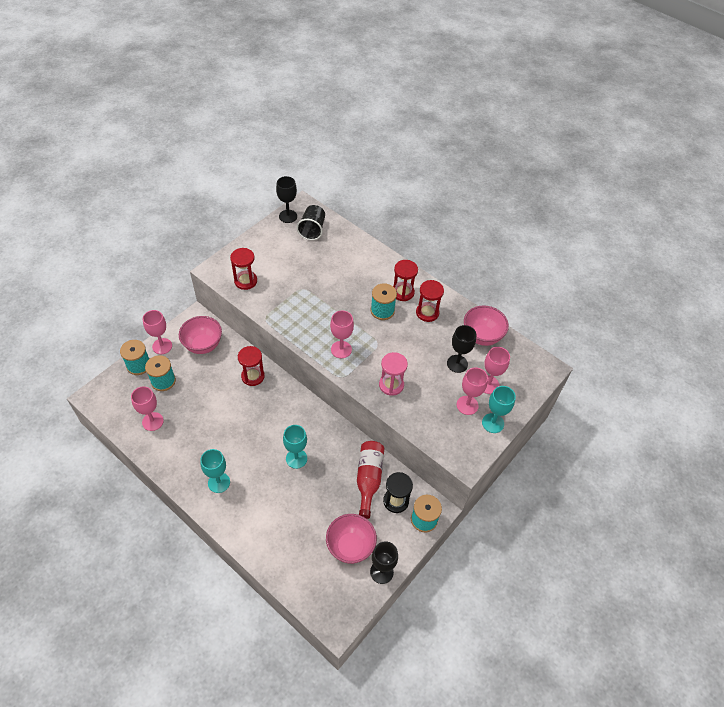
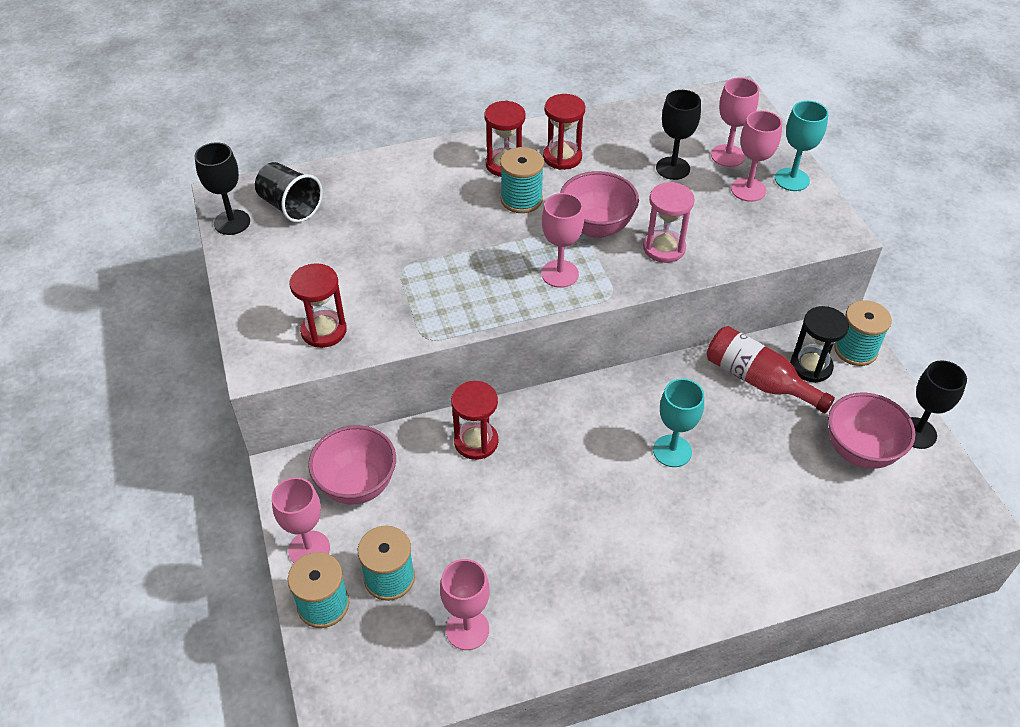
camera: 55 degrees left, 5 degrees down
(219, 482) = (656, 576): turquoise goblet -> none
(482, 336) = (644, 126): pink bowl -> pink bowl (596, 227)

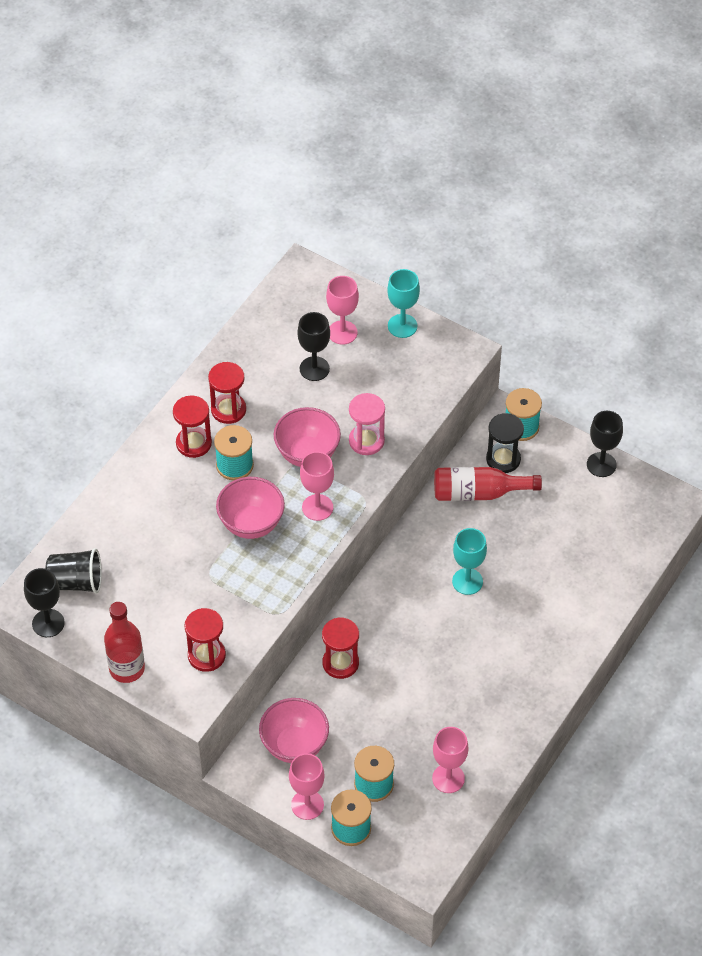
camera: 40 degrees left, 5 degrees up
(247, 296) = (127, 668): none -> red bottle
(748, 190) = (380, 354): pink goblet -> none
(860, 451) = (577, 501): pink bowl -> pink bowl (251, 524)

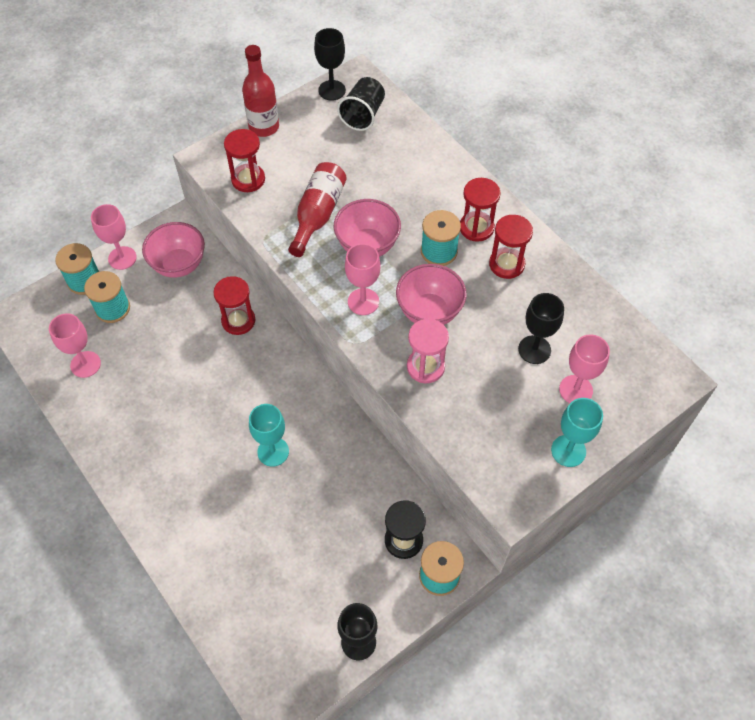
camera: 110 degrees right, 5 degrees up
(479, 493) = (371, 500): red bottle -> red bottle (318, 215)

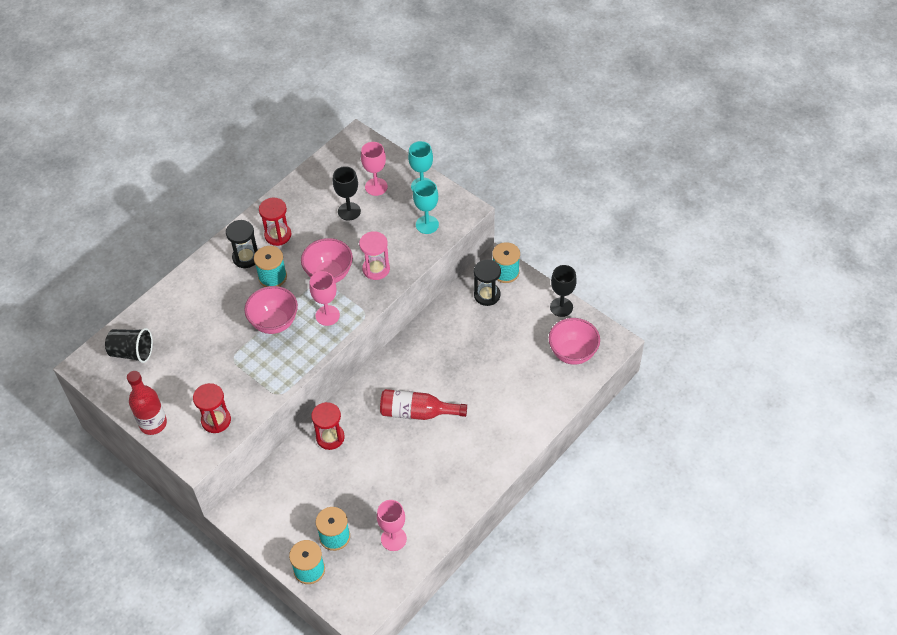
camera: 100 degrees left, 5 degrees down
(122, 258) = (279, 546): pink goblet -> none
(179, 265) = (280, 498): pink bowl -> pink bowl (572, 353)
(273, 452) = (440, 385): turquoise goblet -> turquoise goblet (427, 224)
(318, 215) = (248, 362): red bottle -> red bottle (417, 412)
(332, 90) = (103, 381): black goblet -> none
(476, 228) = (246, 257): red hourglass -> black hourglass

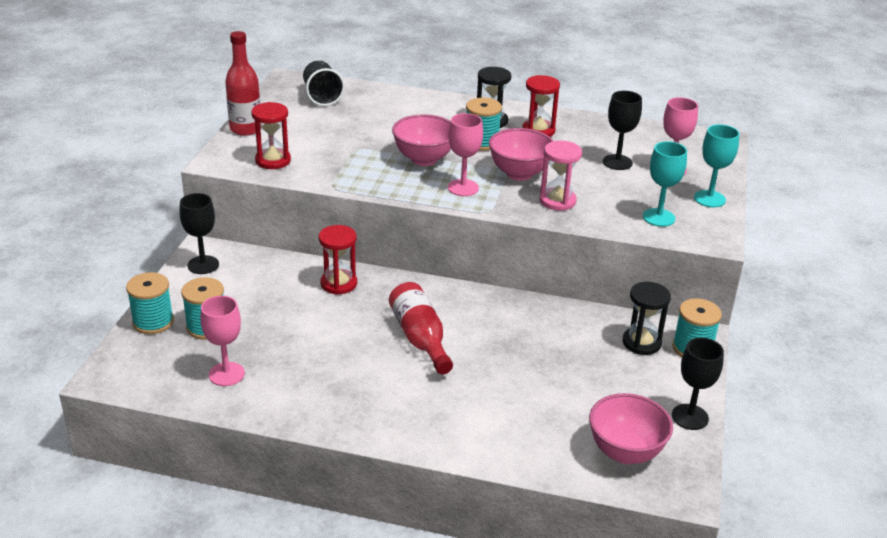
camera: 60 degrees right, 20 degrees down
(255, 518) = (203, 265): none -> black goblet

